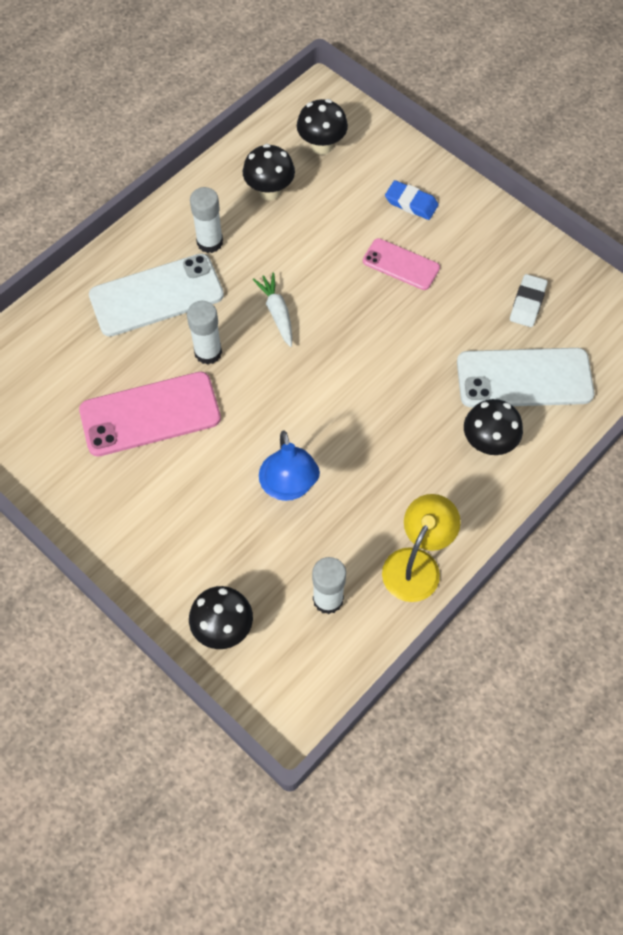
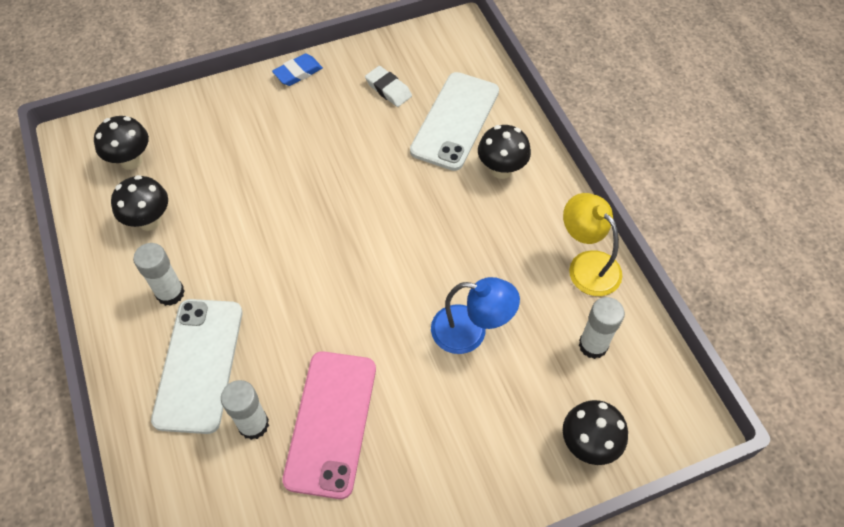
camera: 65 degrees left, 5 degrees down
(208, 352) = (292, 343): white glue stick -> white glue stick (253, 424)
(277, 313) = (285, 268): white carrot -> none
(401, 264) = (296, 155): pink phone -> none
(411, 203) = (240, 122): blue eraser -> blue eraser (298, 73)

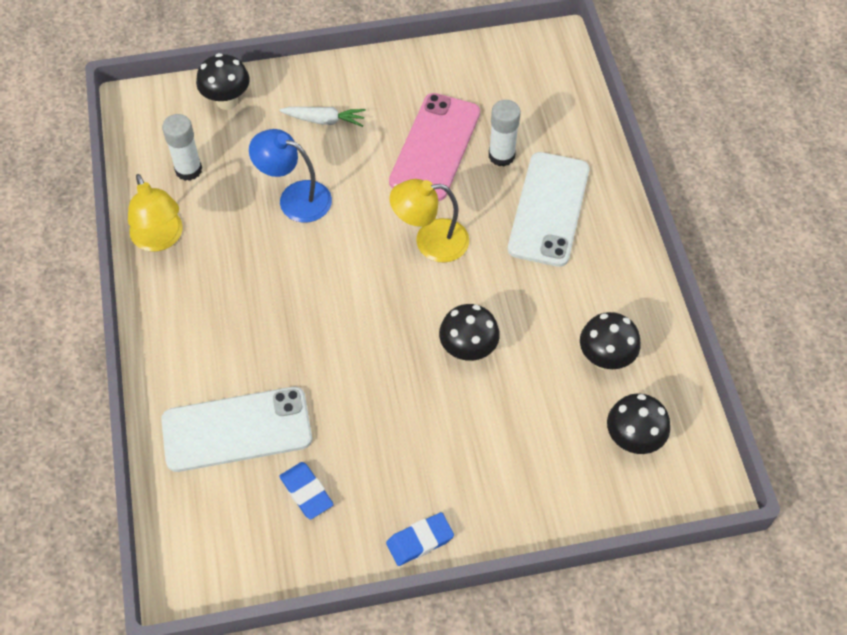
camera: 170 degrees left, 0 degrees up
(170, 293) = (578, 277): white glue stick -> none
(321, 307) = (430, 241): none -> yellow lamp
(388, 89) = (306, 492): white eraser -> blue eraser
(455, 121) = (237, 430): white phone -> white phone turned 45 degrees clockwise
(466, 437) = (324, 120): none -> white carrot
(501, 169) = (205, 356): black mushroom -> black mushroom (468, 350)

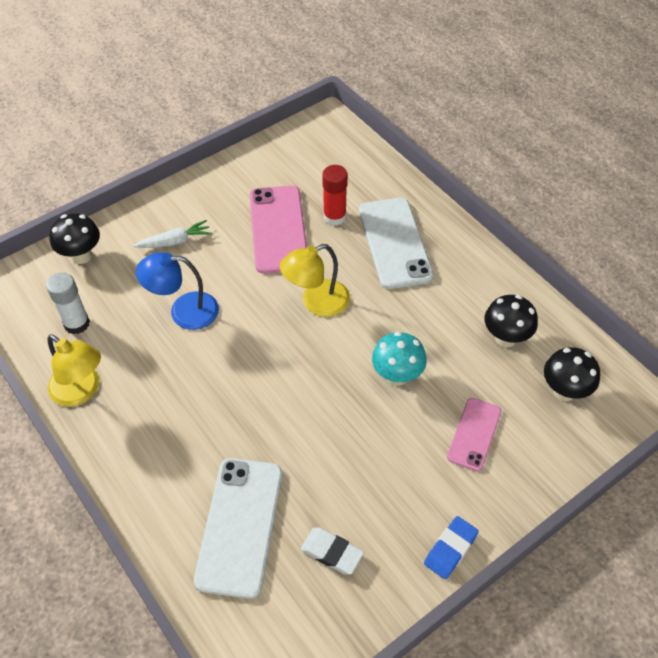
camera: 25 degrees left, 5 degrees down
(237, 430) = (240, 526): white phone -> white phone turned 45 degrees counterclockwise
(306, 492) = (332, 552): blue eraser -> white eraser
(468, 350) = (397, 376): black mushroom -> turquoise mushroom
(501, 156) = (334, 217): white glue stick -> red glue stick
(510, 442) = (474, 434): none -> pink phone

